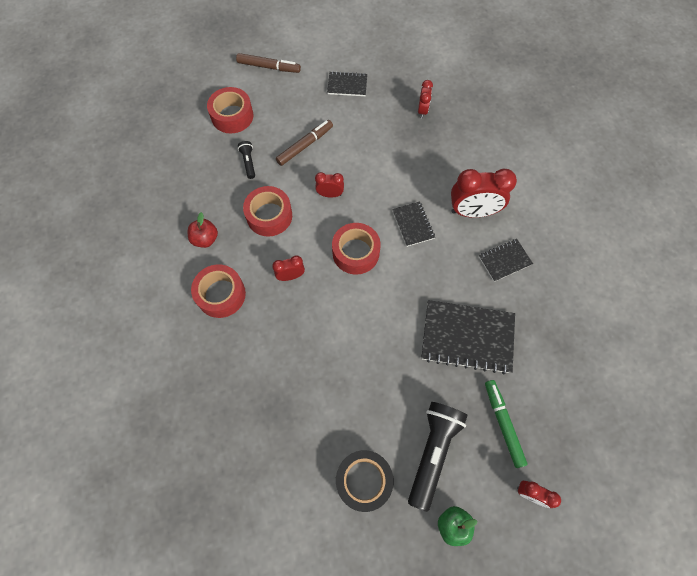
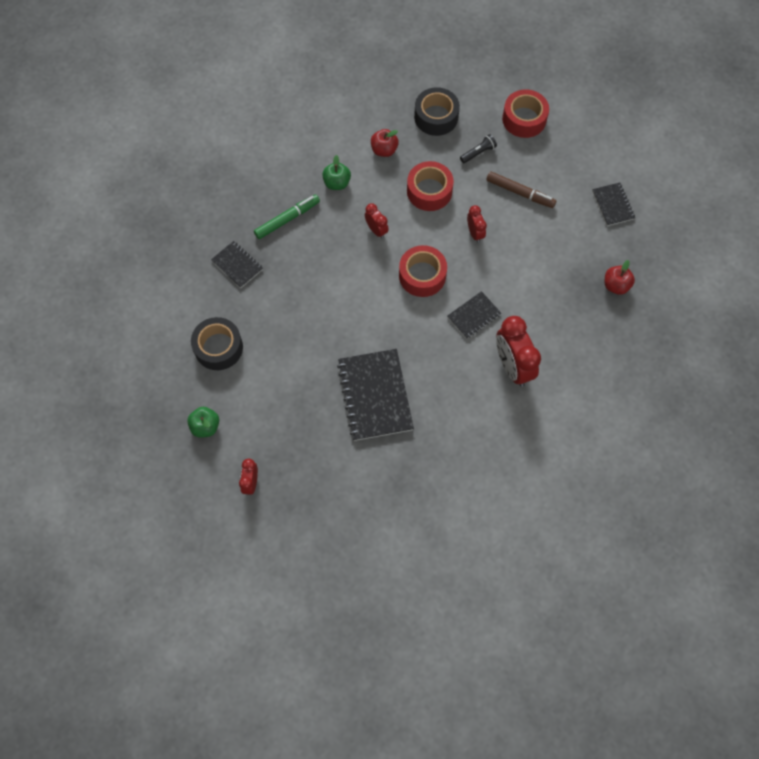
camera: 70 degrees right, 0 degrees up
(192, 183) = (436, 117): none -> black tape
(221, 294) = (337, 183): red tape -> green apple
(269, 67) = (599, 127): brown marker -> none
(422, 110) = (616, 285): red clock -> red apple
(433, 452) = (260, 394): black flashlight -> none
(503, 423) = (304, 446): green marker -> green marker (287, 219)
(504, 260) = (469, 410): black notebook -> black notebook (237, 265)

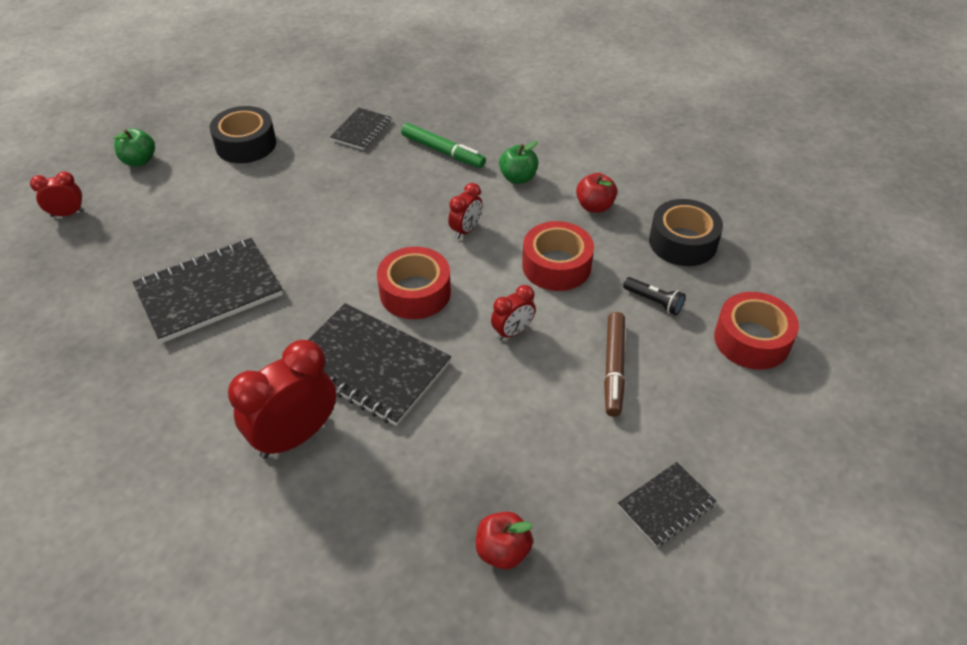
camera: 70 degrees right, 20 degrees down
(474, 316) = (369, 366): black notebook -> black notebook, size x1.88

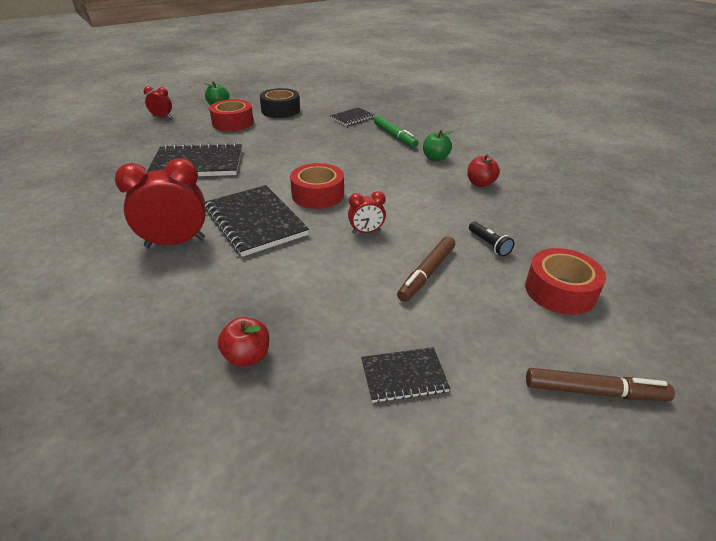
camera: 25 degrees right, 10 degrees down
(466, 230) = (378, 174): red clock -> none
(556, 265) = (427, 206): red tape -> red tape (233, 123)
(682, 242) = (537, 218): black tape -> none
(831, 448) = (594, 391): none -> brown marker

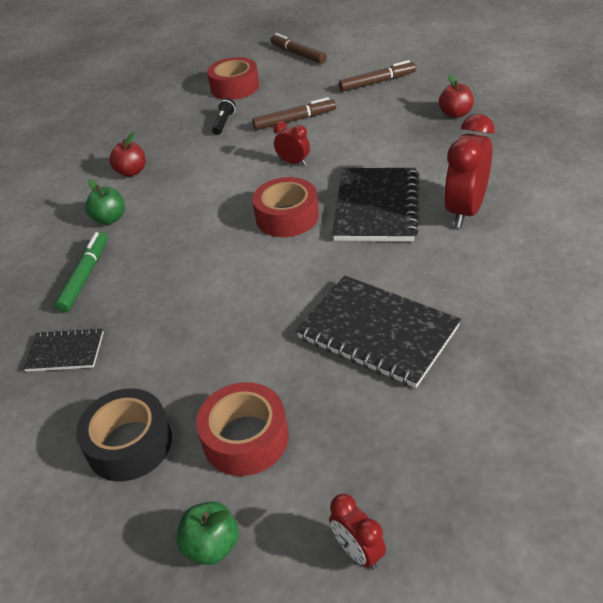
camera: 135 degrees left, 5 degrees up
(175, 242) = (465, 211): red clock -> red clock turned 90 degrees clockwise
(404, 376) = (377, 82): black notebook -> brown marker

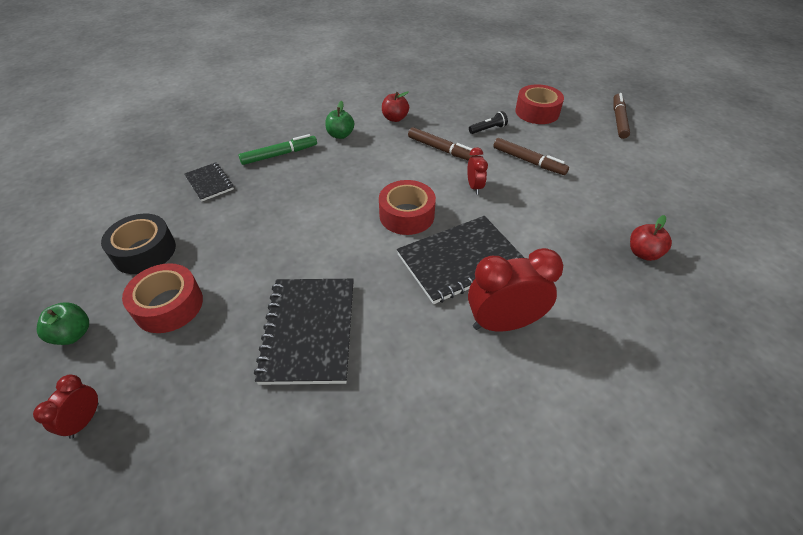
camera: 50 degrees right, 5 degrees up
(377, 82) = (633, 181): brown marker -> brown marker (441, 149)

